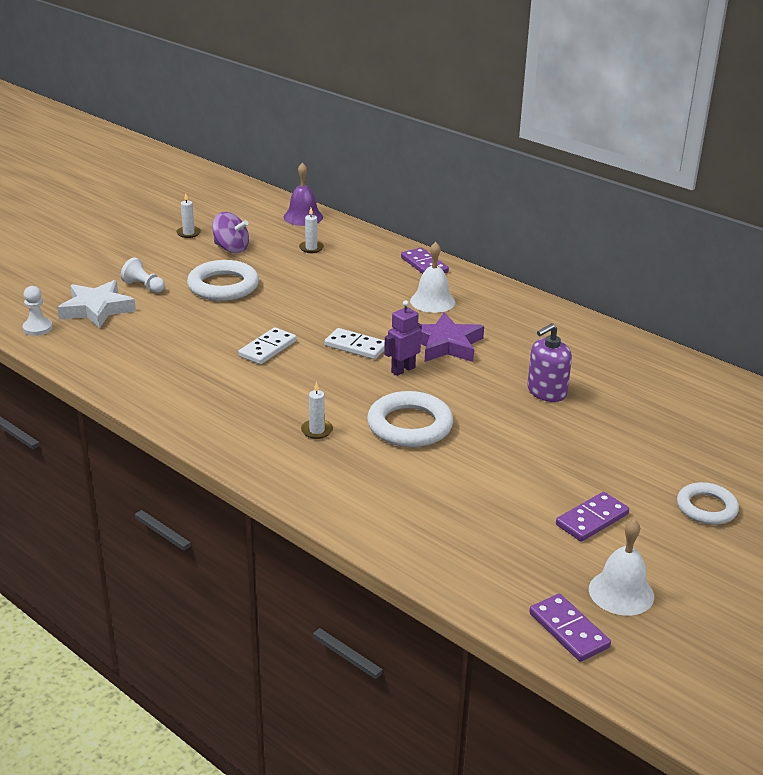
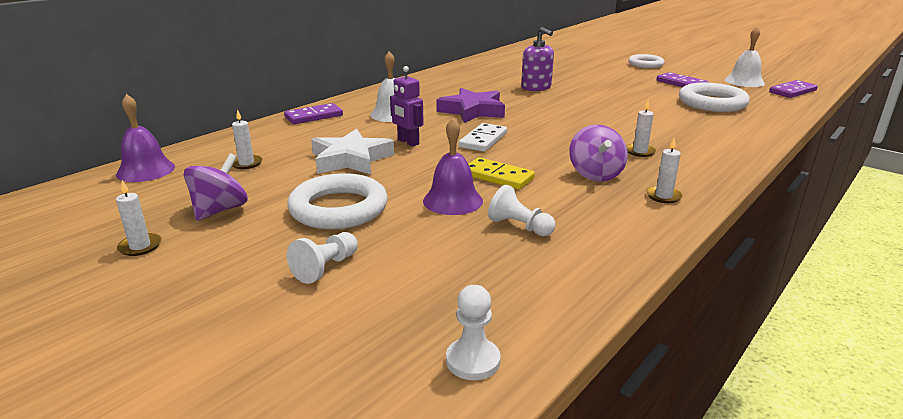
camera: 90 degrees left, 5 degrees down
(96, 309) = (401, 304): white star -> white star (351, 159)
(176, 352) = (519, 226): none -> white pawn
(210, 424) = (663, 196): none -> white candle
(225, 328) = (452, 200): none -> purple bell
(264, 396) = (595, 174): none -> purple spinning top
(267, 349) = (498, 176): white domino -> yellow domino
(403, 370) = (520, 124): purple robot -> purple robot (408, 142)
(410, 425) = (608, 122): white ring -> white ring (712, 103)

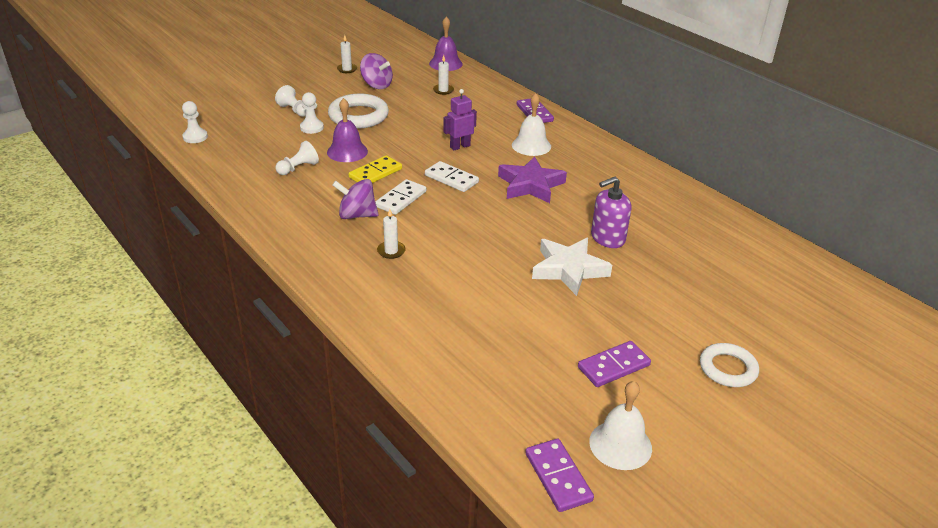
camera: 100 degrees right, 10 degrees up
(351, 159) = (434, 123): white star -> white star (569, 269)
(389, 239) = (312, 128): none -> white pawn
(543, 158) = (401, 199): none -> white domino
(663, 196) = (303, 234): white candle -> none
(712, 103) = (519, 359): white ring -> none

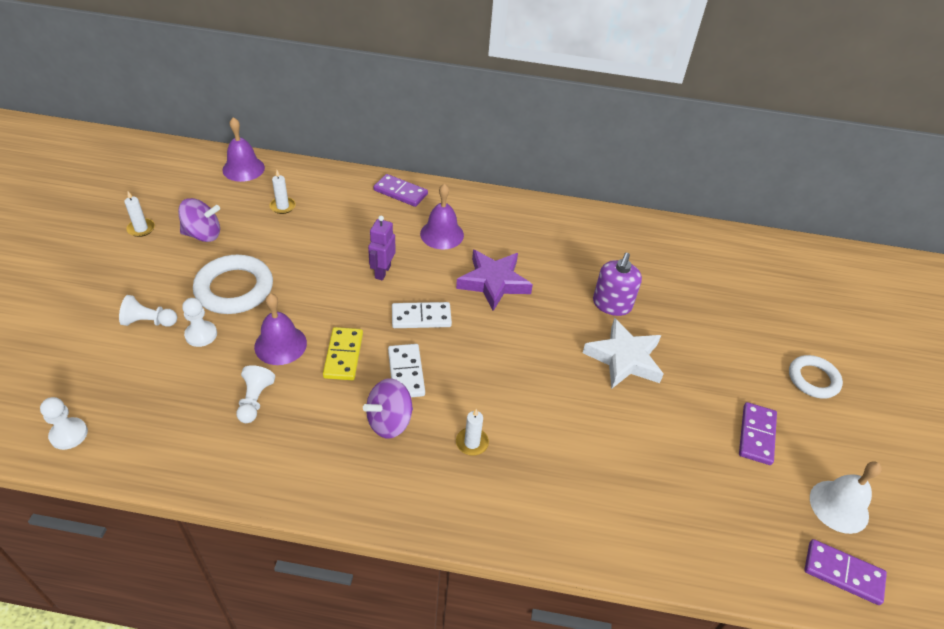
camera: 45 degrees left, 10 degrees up
(531, 145) = (442, 234): white bell -> purple bell

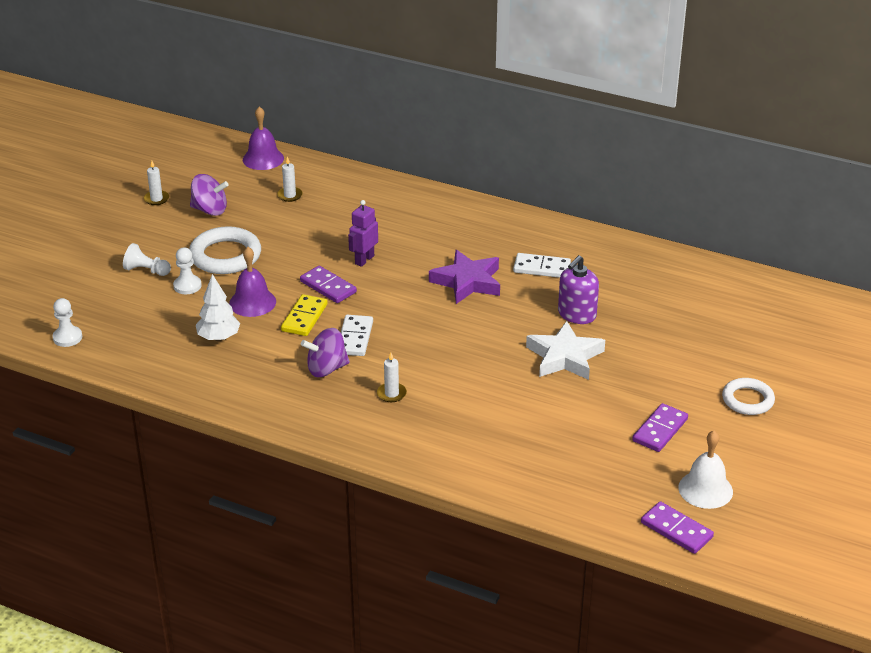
camera: 20 degrees right, 10 degrees down
(255, 400) = (218, 338): white pawn -> white tree
(400, 192) = (409, 196): purple domino -> purple domino (328, 287)
(421, 317) = (386, 299): white domino -> white domino (541, 268)
(442, 234) = (435, 236): purple bell -> none

